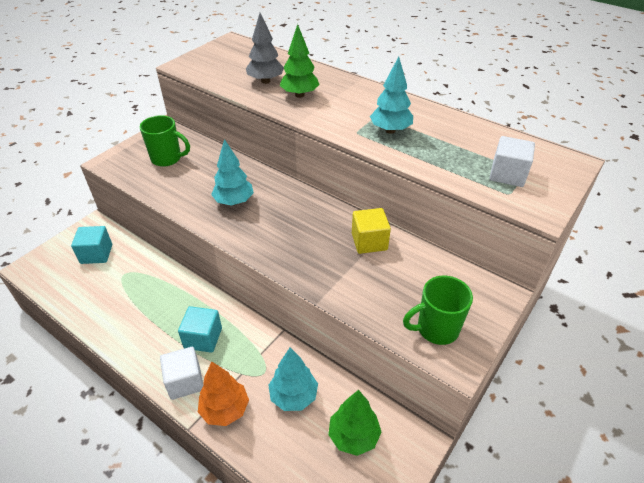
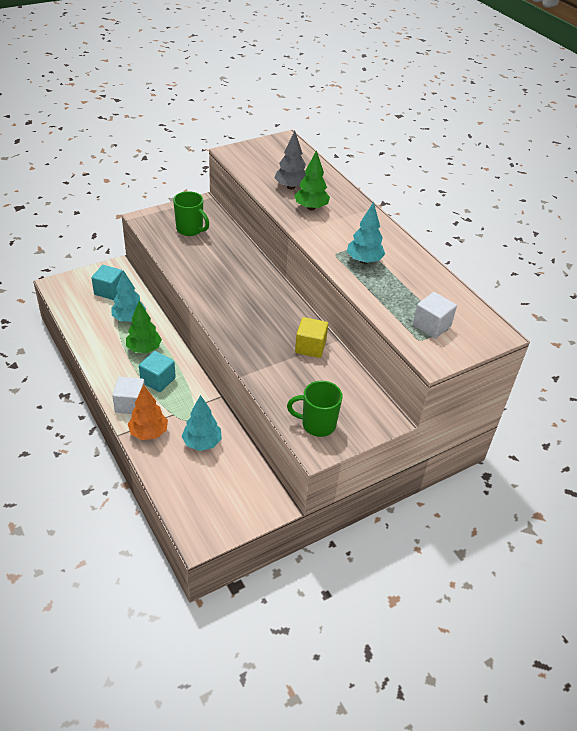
camera: 20 degrees right, 0 degrees up
(234, 201) = (223, 281): turquoise tree -> turquoise tree (129, 318)
(353, 436) = (230, 484): green tree -> green tree (144, 349)

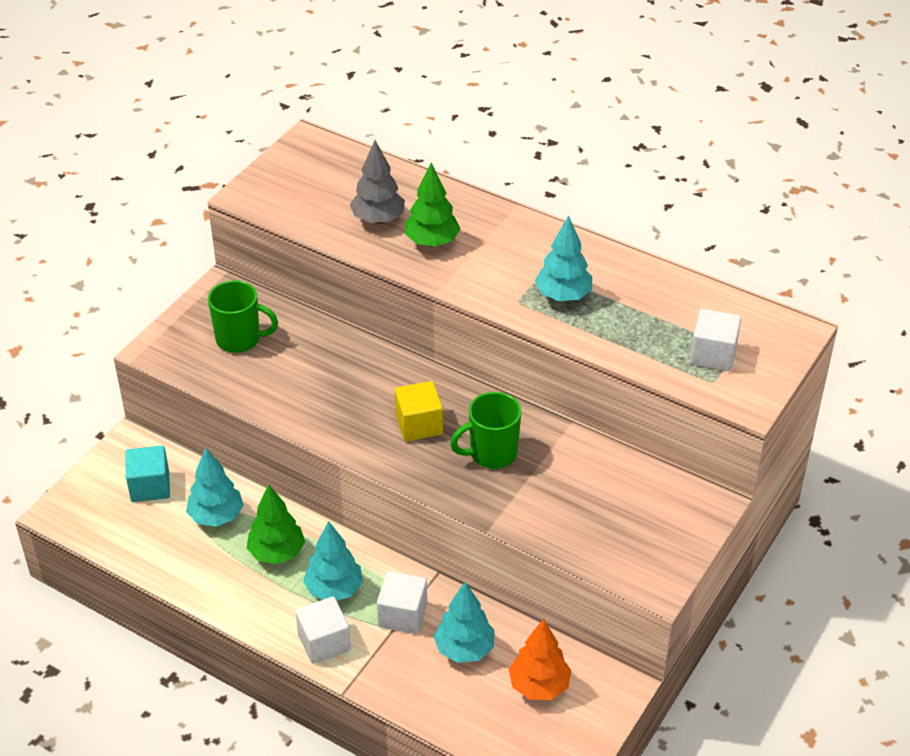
camera: 25 degrees left, 0 degrees up
(149, 433) = (382, 670): orange tree -> orange tree (539, 686)
(158, 380) = (334, 589): turquoise cube -> turquoise tree
(183, 409) = (402, 615): none -> white cube
(310, 347) = (545, 448): yellow cube -> yellow cube (419, 425)
(317, 424) = (633, 551): green mug -> green mug (491, 454)

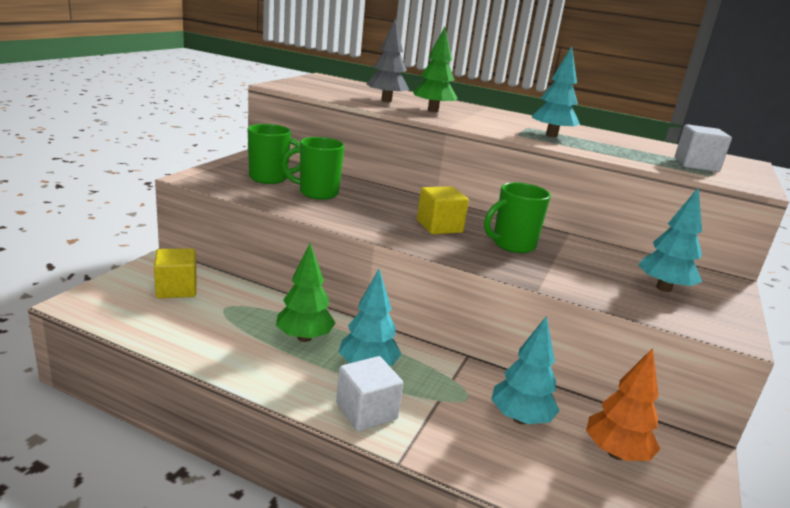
camera: 10 degrees left, 20 degrees down
(150, 486) = (176, 289): turquoise cube -> yellow cube
(216, 516) = (241, 310): turquoise tree -> turquoise tree (663, 288)
(291, 367) = (317, 193): none -> green mug
(402, 615) = (444, 388): white cube -> none

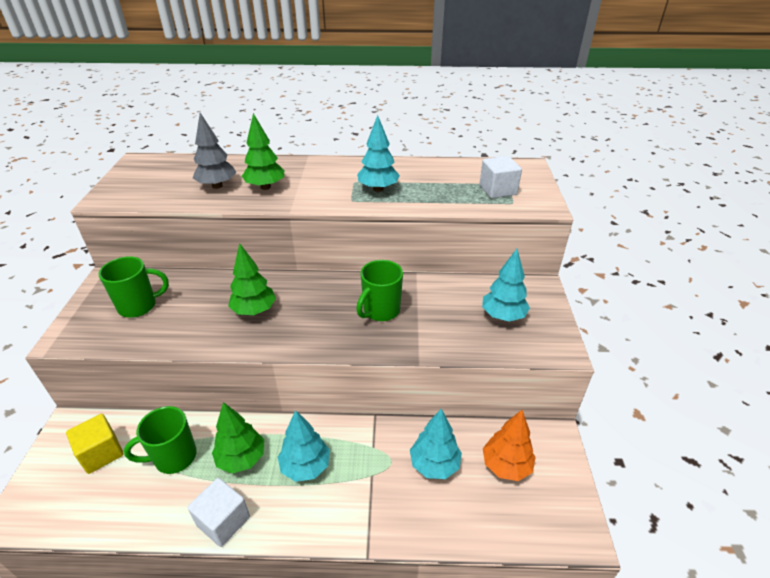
camera: 20 degrees left, 15 degrees up
(317, 193) = (192, 309): green mug -> green mug (174, 457)
(366, 411) = (324, 517): white cube -> white cube (223, 521)
(376, 209) = (254, 311): none -> green tree
(439, 226) = (315, 312): yellow cube -> none

